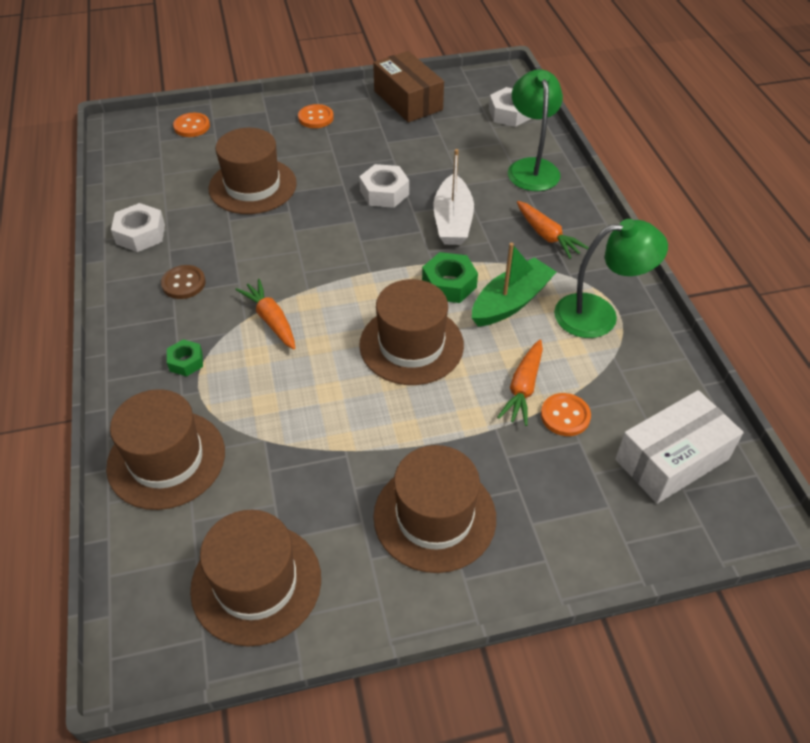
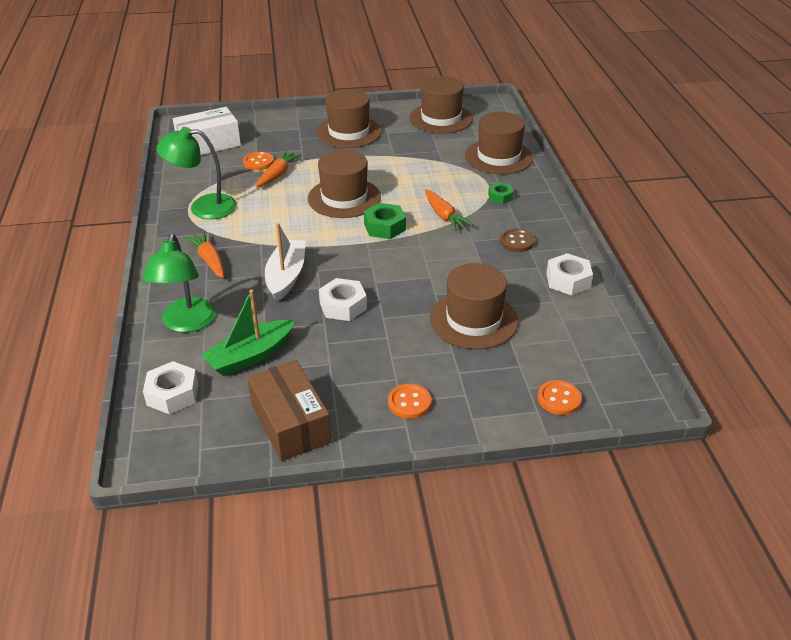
camera: 175 degrees left, 10 degrees down
(449, 284) = (306, 230): green nut -> green nut (384, 227)
(511, 302) = (263, 217): green boat -> green boat (250, 356)

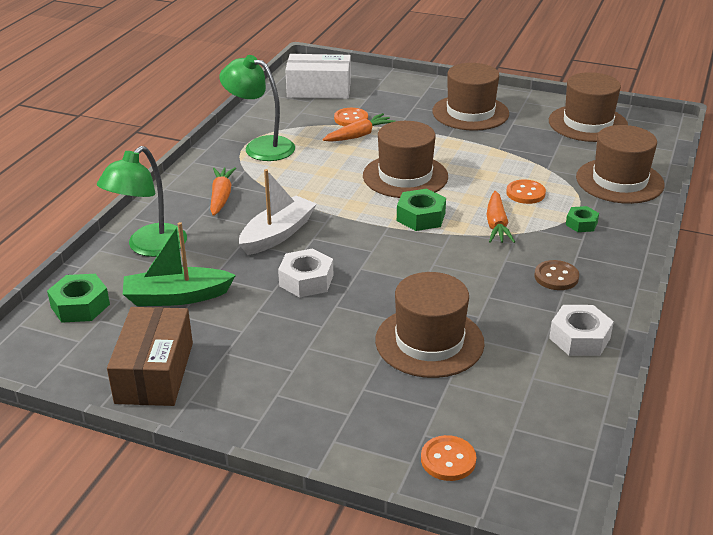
camera: 30 degrees right, 5 degrees down
(172, 394) = (80, 306): white nut -> green nut
(409, 402) = (284, 398): orange button -> orange button (525, 193)

